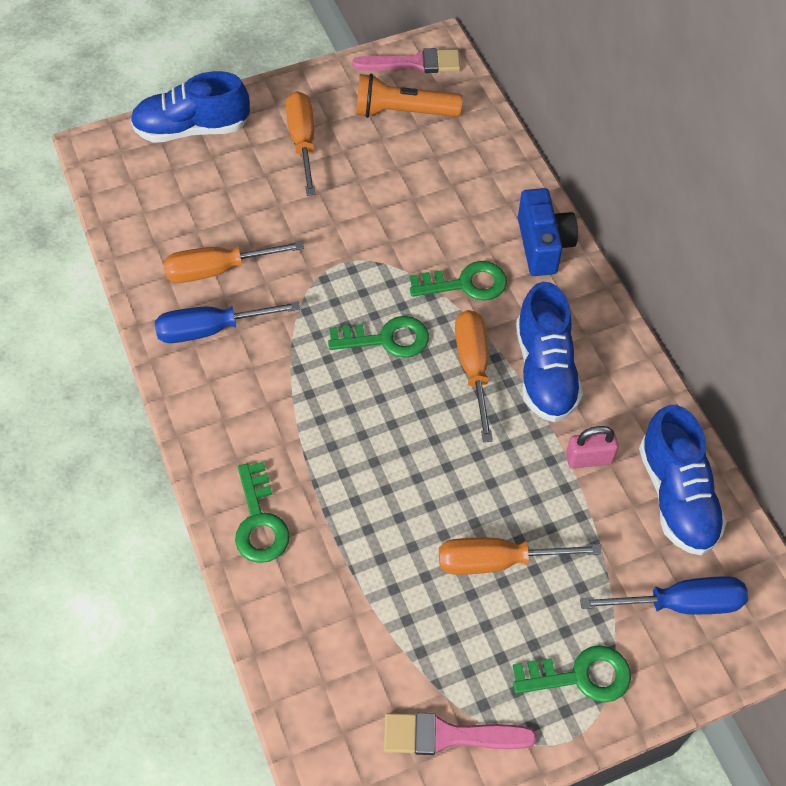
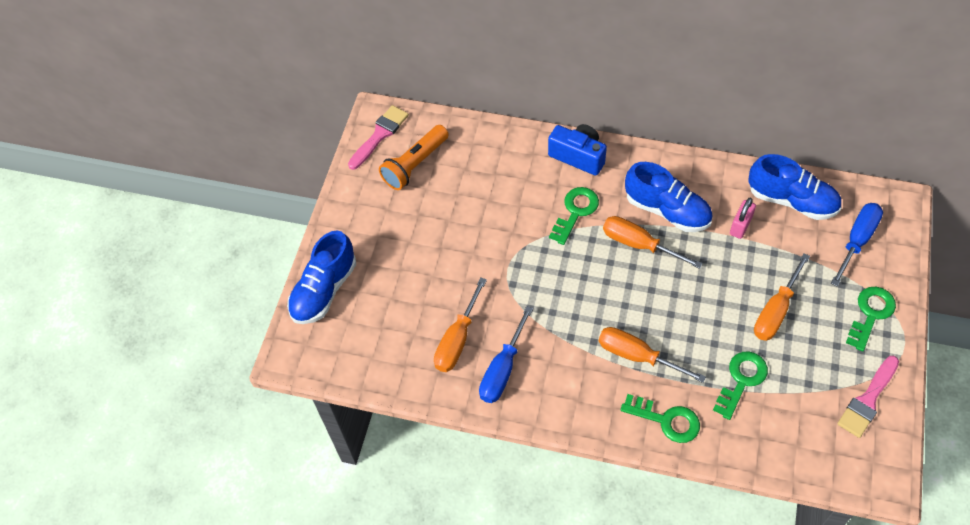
camera: 50 degrees left, 0 degrees up
(303, 142) = (391, 233): orange screwdriver -> orange screwdriver (637, 356)
(386, 339) = (584, 276): green key -> green key (741, 380)

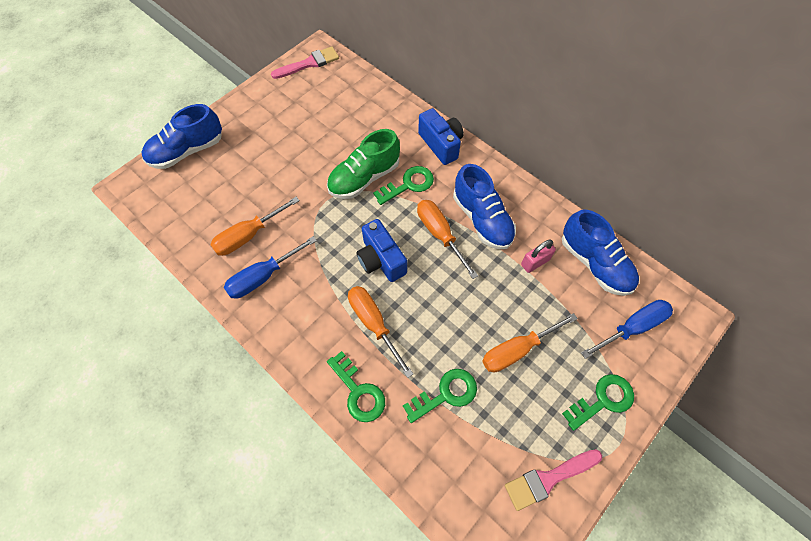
camera: 25 degrees right, 5 degrees up
(415, 164) = (317, 94): orange flashlight -> none
(528, 227) = (364, 178): none -> green shoe
(601, 296) = (381, 260): none -> blue camera

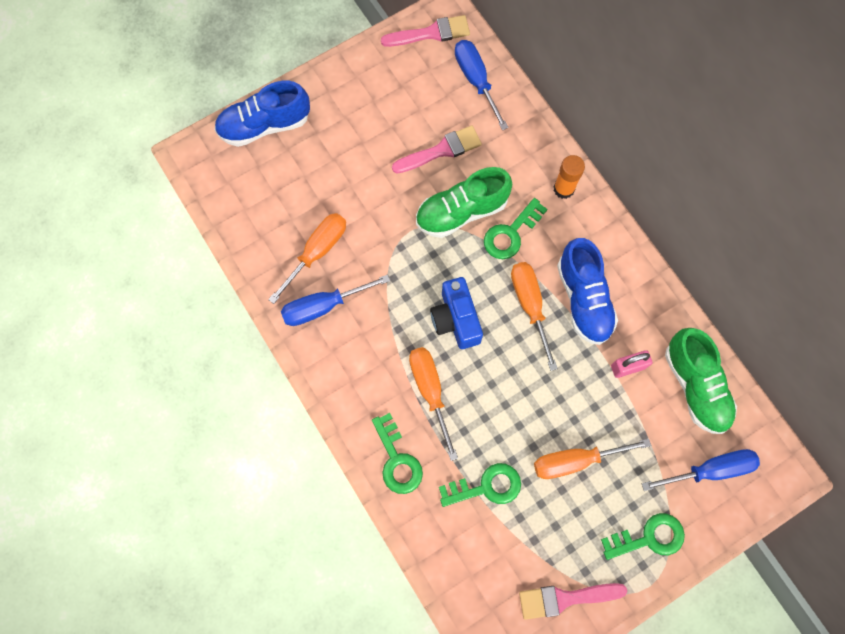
camera: 15 degrees right, 10 degrees up
(249, 235) = (317, 252): orange screwdriver -> orange screwdriver turned 150 degrees clockwise
(336, 139) = (441, 150): none -> pink brush
(352, 87) = (476, 81): none -> blue screwdriver
(408, 185) = (510, 233): green key -> green key turned 150 degrees clockwise
(441, 144) = (563, 189): blue camera -> orange glue stick
(594, 263) = (695, 386): blue shoe -> green shoe

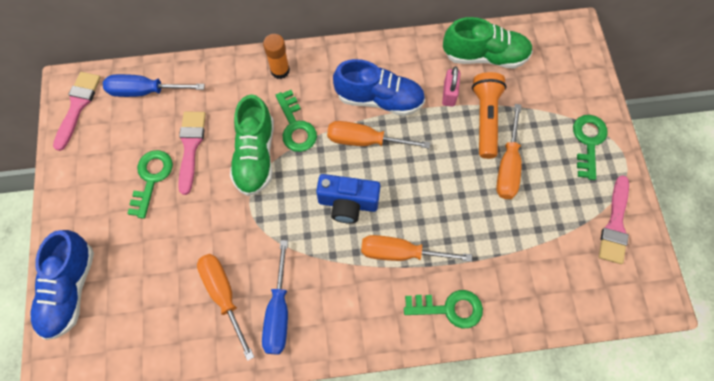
camera: 65 degrees left, 5 degrees down
(486, 487) = (502, 244): green key -> green key (151, 178)
(618, 416) = (485, 119): none -> orange flashlight
(709, 470) = (552, 77): blue screwdriver -> none

